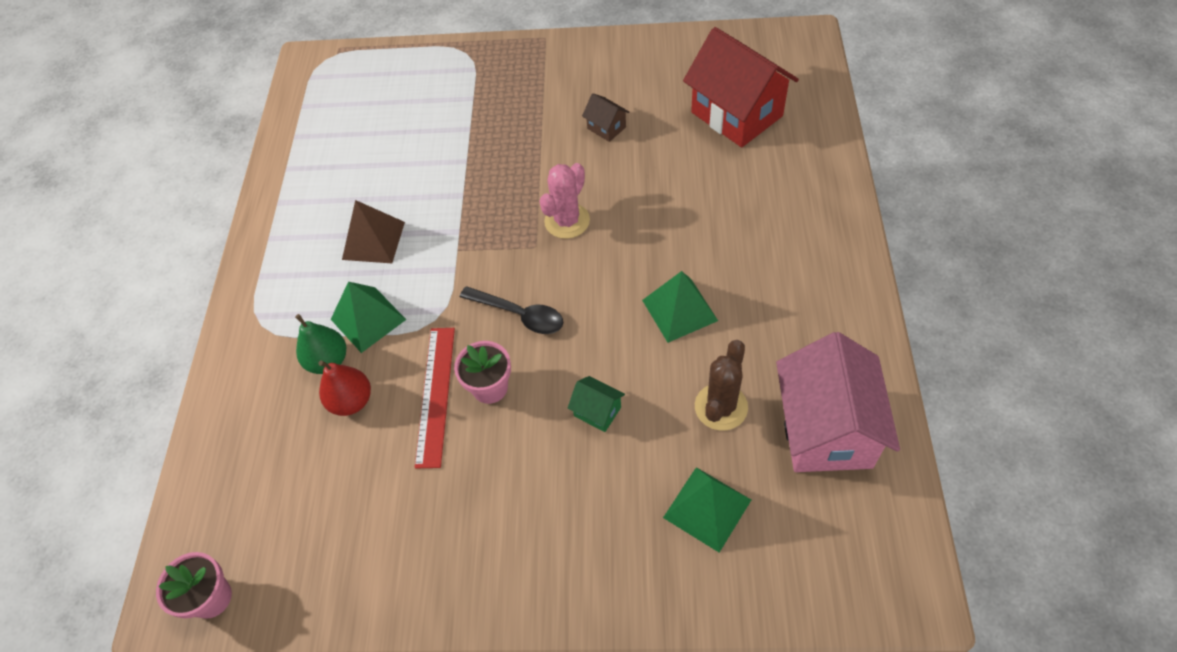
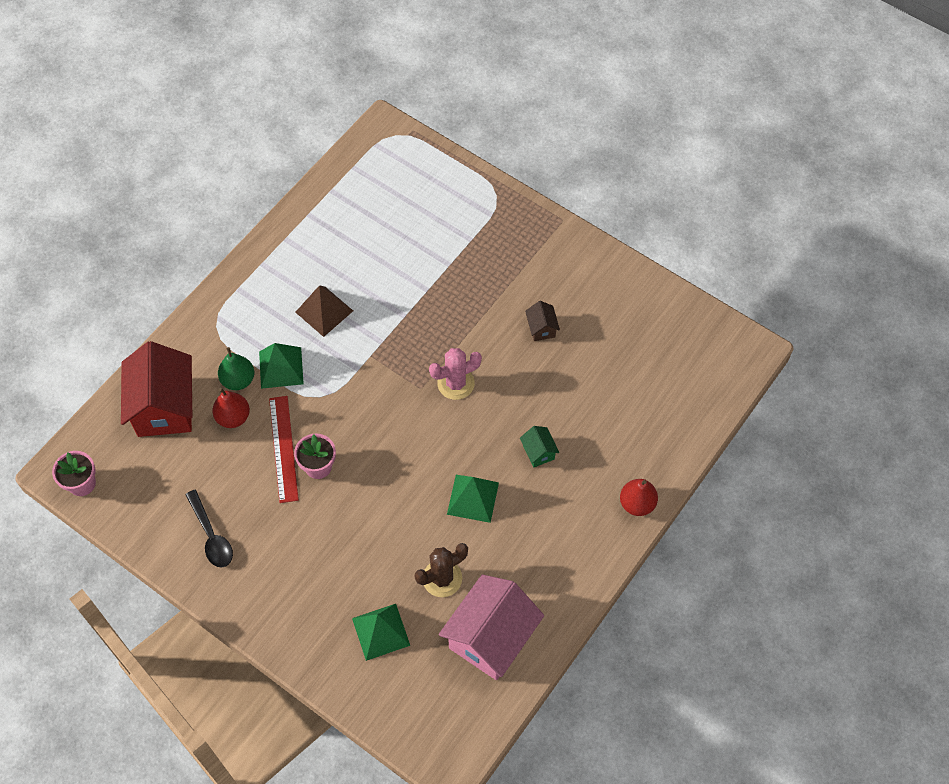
camera: 30 degrees right, 5 degrees up
(436, 395) = (283, 448): red ruler -> red ruler turned 45 degrees counterclockwise
(519, 314) = (373, 430): black spoon -> black spoon (211, 535)
(597, 411) = (368, 528): green house -> green house (538, 452)
(736, 114) = (640, 380): red house -> red house (164, 407)
(837, 212) = (637, 504): none -> red pear

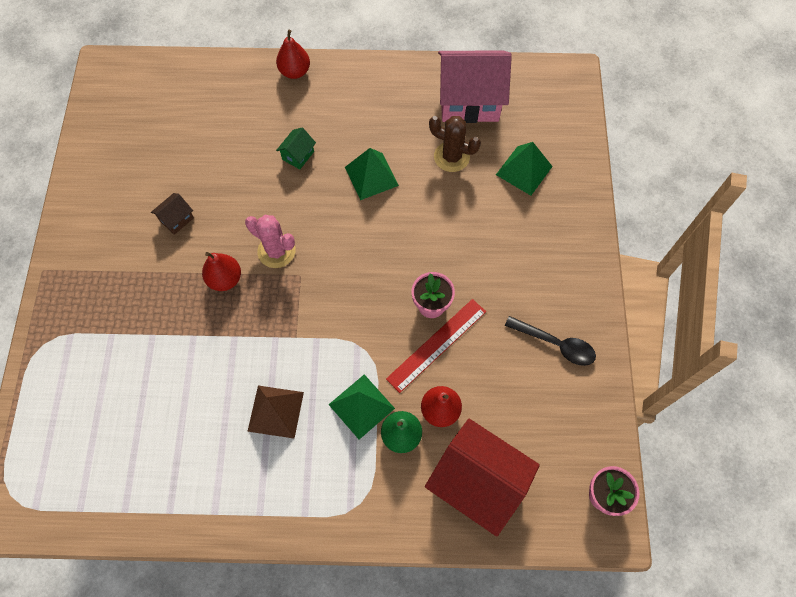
camera: 125 degrees left, 5 degrees up
(164, 407) = (477, 482): red house -> red house turned 75 degrees clockwise
(211, 535) = (555, 344): black spoon -> black spoon turned 90 degrees clockwise
(459, 334) = (225, 279): none -> red pear

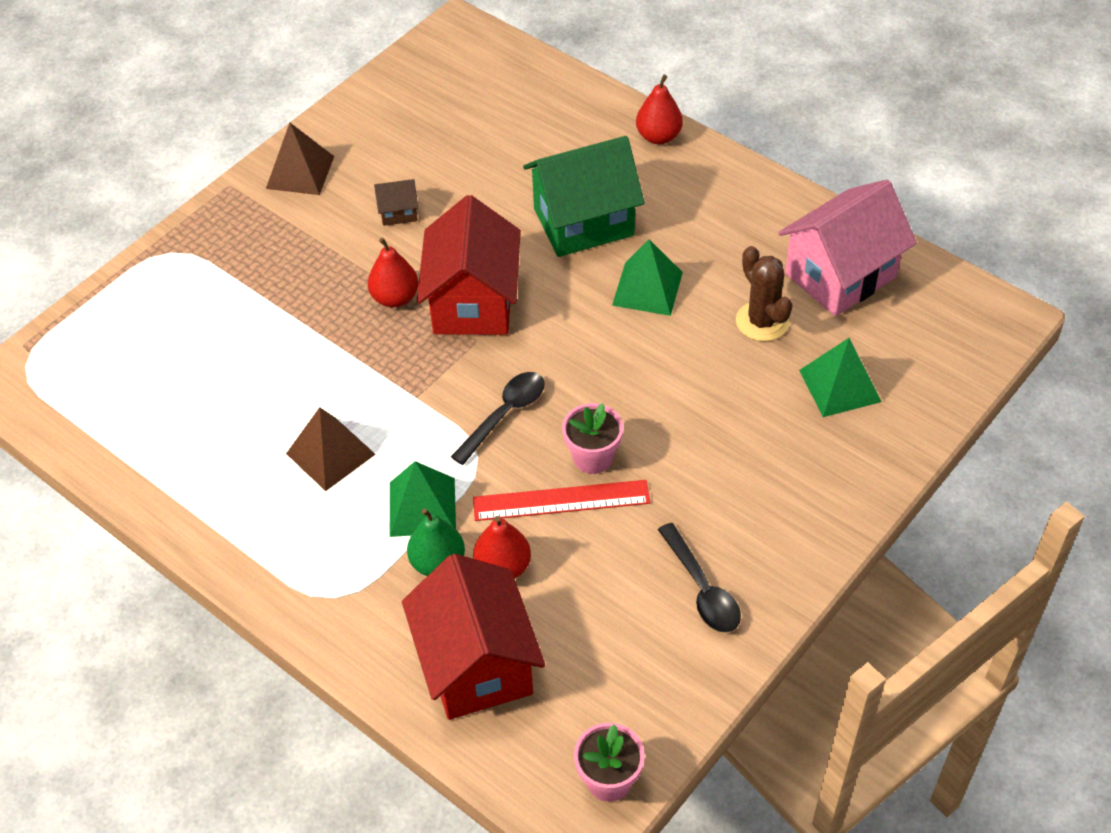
camera: 40 degrees right, 15 degrees down
(84, 231) = (300, 172): none -> brown pyramid
(276, 251) = (473, 302): pink cactus -> red house
(298, 155) = (583, 222): green house -> green house, size x2.33
(358, 312) = (504, 415): none -> black spoon
(469, 101) = (840, 275): pink house -> pink house turned 75 degrees counterclockwise

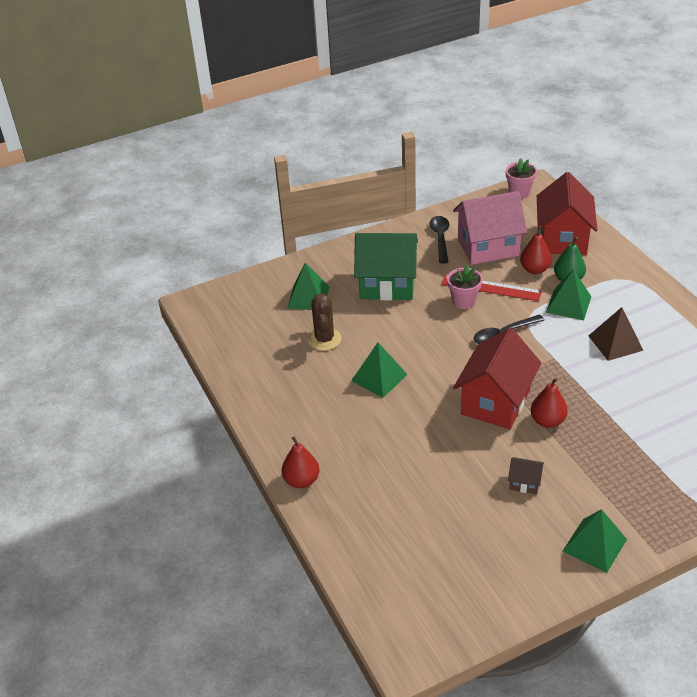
camera: 155 degrees left, 10 degrees down
(300, 172) = (594, 545): brown pyramid -> green pyramid
(583, 222) = (394, 433): green house -> green house (387, 285)
(840, 275) = (259, 350): pink house -> pink house (488, 247)

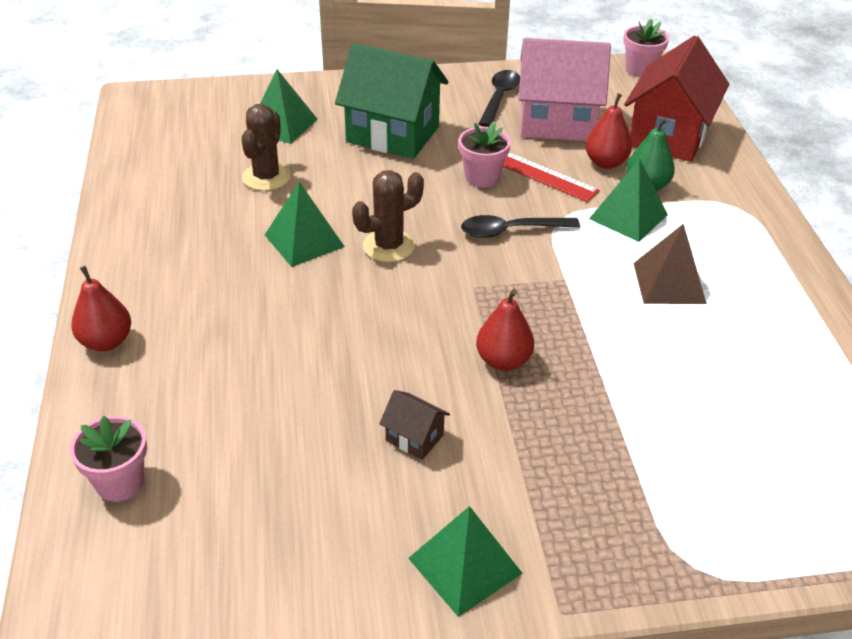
camera: 15 degrees right, 0 degrees up
(373, 561) = (120, 482): none -> pink flower pot
(434, 366) = (389, 246): none -> brown cactus
(495, 402) = (443, 315): red house -> none

